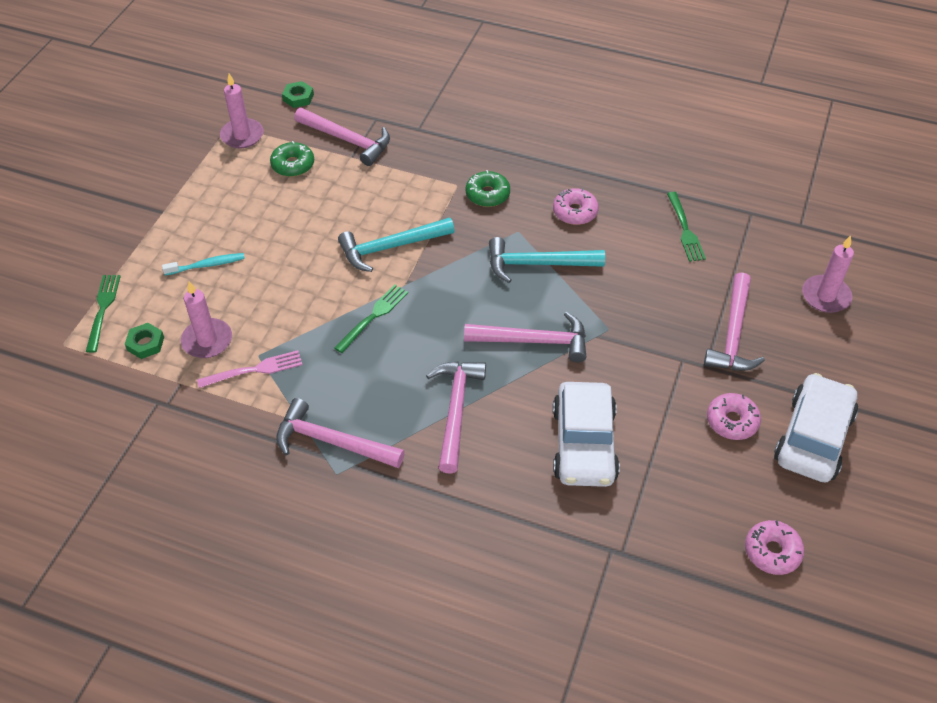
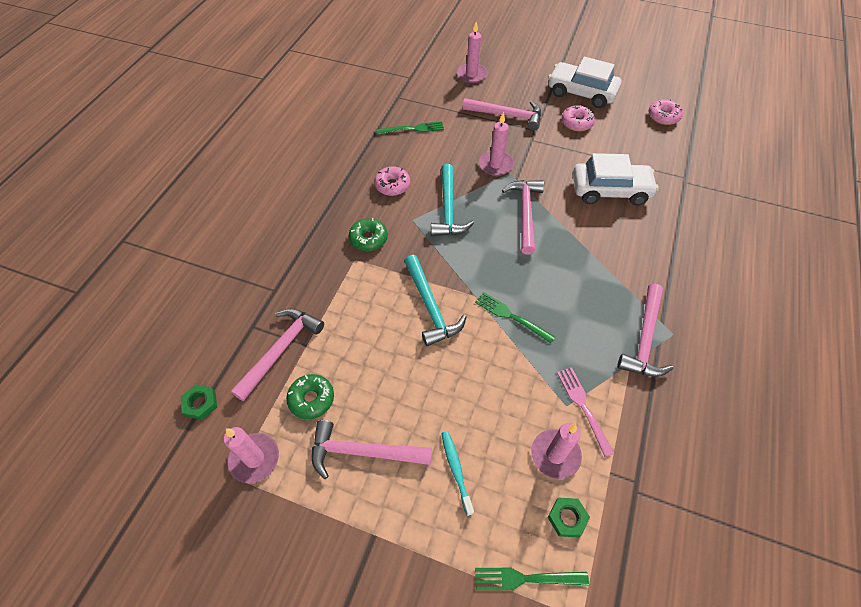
camera: 90 degrees left, 5 degrees up
(456, 410) = (596, 259): pink hammer -> pink hammer (362, 452)
(624, 315) = (496, 165): none -> pink candle

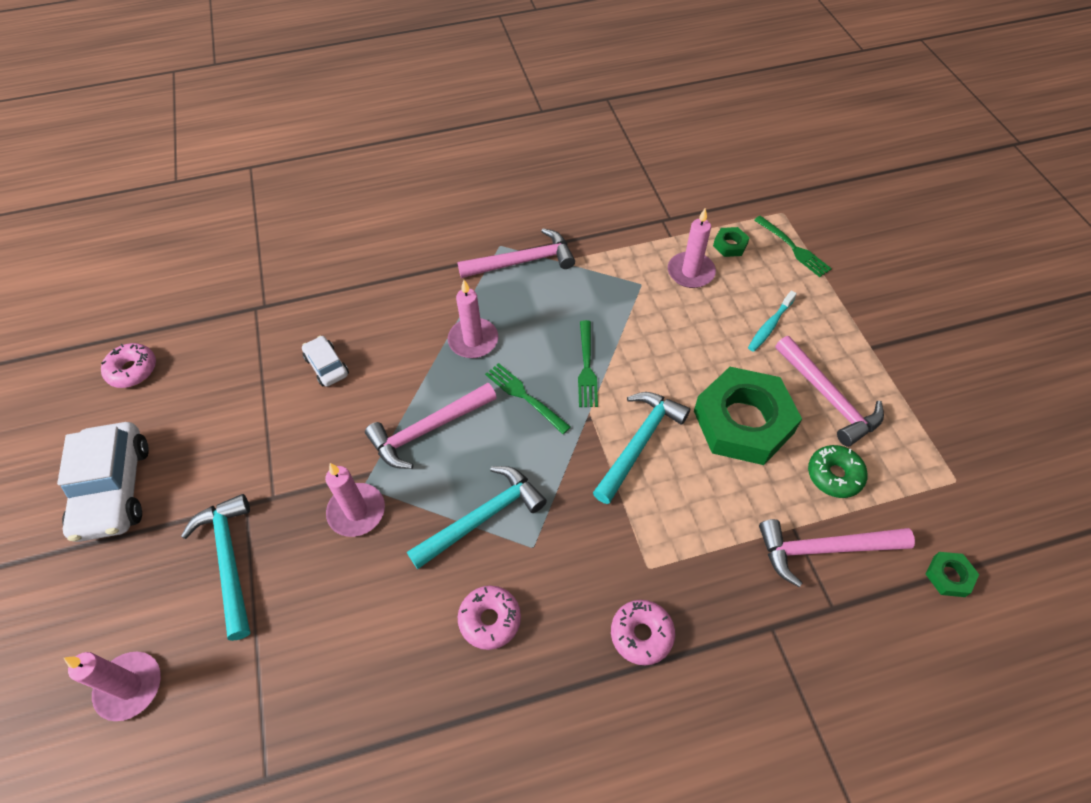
camera: 125 degrees left, 0 degrees up
(254, 459) = (927, 477): pink candle -> pink candle (473, 340)
(368, 239) = (605, 577): green donut -> none
(394, 377) = (743, 422): none -> green nut
(413, 129) = (343, 683): green fork -> green fork (525, 396)
(507, 116) = (229, 559): pink hammer -> turquoise hammer
(576, 123) = (200, 460): pink donut -> pink donut (641, 634)
(583, 407) = (631, 273): pink fork -> none
(610, 190) = (327, 366): white car -> white car, size x0.52

